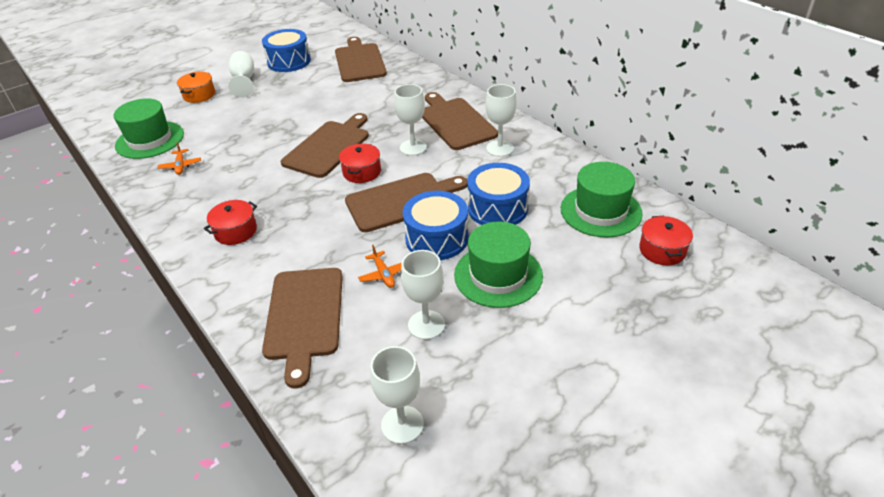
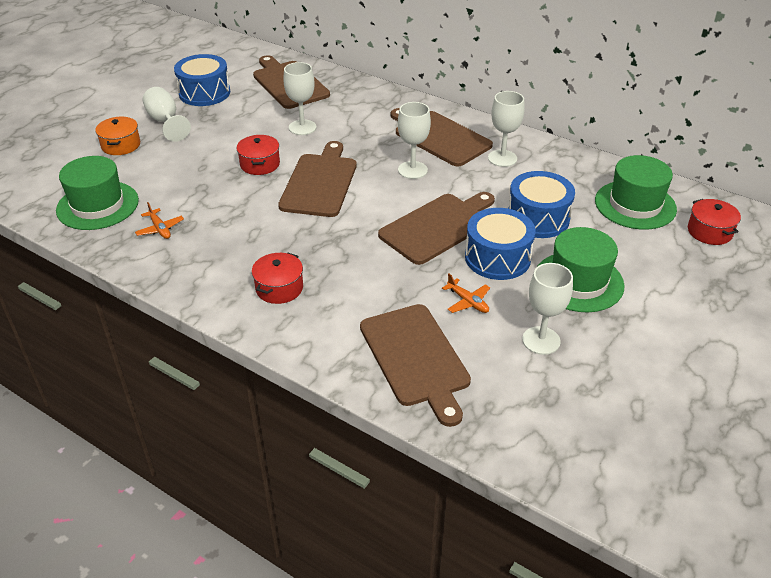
camera: 20 degrees left, 0 degrees up
(362, 172) = (375, 204): red pot -> red pot (260, 164)
(402, 424) = (577, 433): white goblet -> white goblet (302, 127)

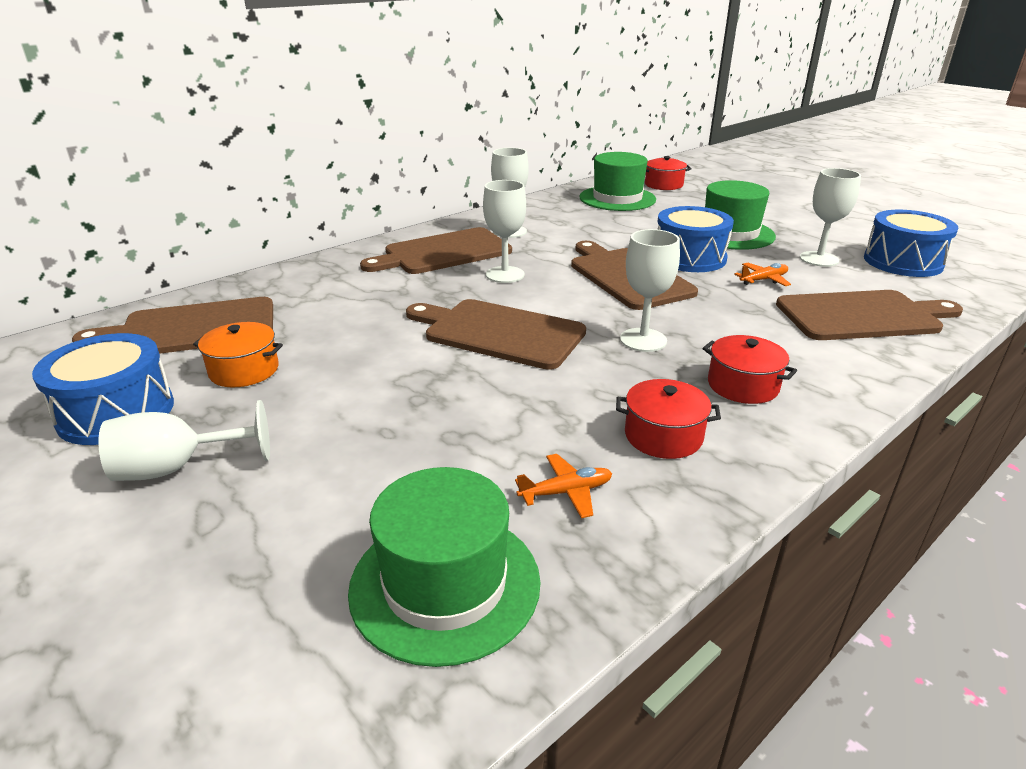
camera: 75 degrees left, 10 degrees down
(121, 145) = (212, 540): orange pot -> orange pot (244, 370)
(260, 164) = (418, 374): red pot -> red pot (663, 436)
(302, 127) = (340, 331): white goblet -> white goblet (643, 340)
(538, 218) = (626, 233): blue drum -> blue drum (903, 262)

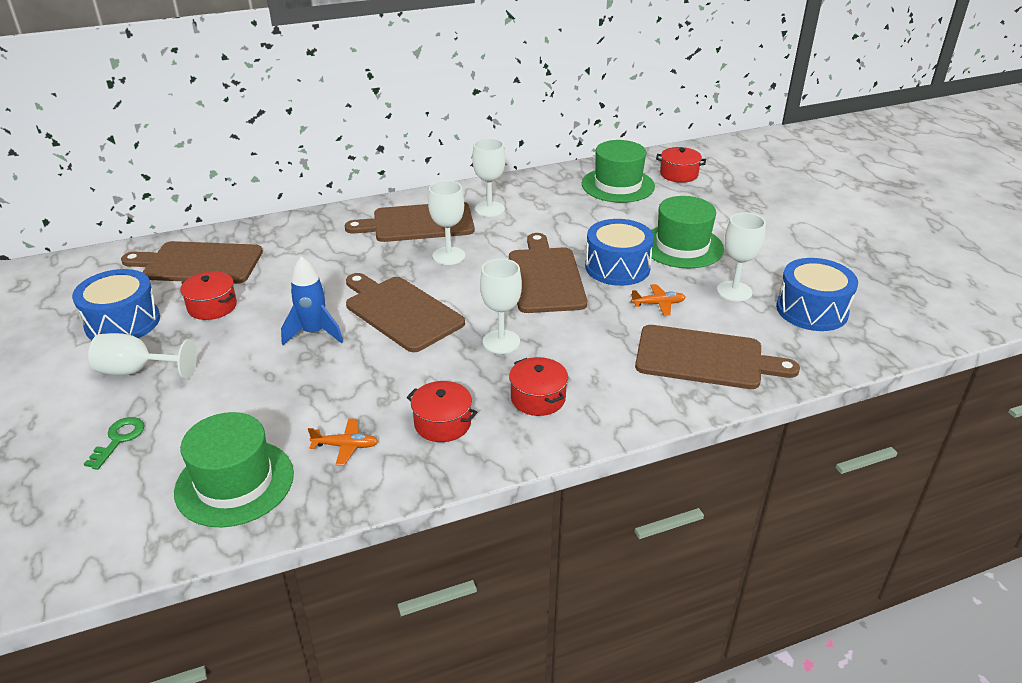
camera: 20 degrees right, 5 degrees up
(204, 570) = (119, 439): none -> green key
(244, 370) = (212, 306): orange pot -> red pot
(409, 373) = (314, 333): none -> blue rocket

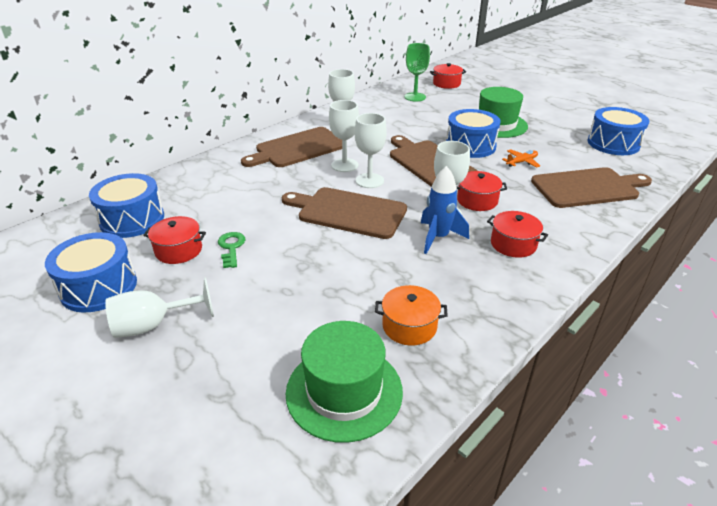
camera: 25 degrees left, 0 degrees up
(119, 439) = (191, 393): green key -> green key (231, 247)
(198, 263) = (132, 219): brown cutting board -> blue drum
(314, 333) = (293, 246): blue rocket -> blue rocket (438, 237)
(346, 446) = (409, 326): orange plane -> orange pot
(442, 423) = (466, 283): red pot -> red pot (477, 200)
(618, 185) = (415, 97): green hat -> green goblet
(734, 291) = (557, 143): white goblet -> white goblet (369, 181)

